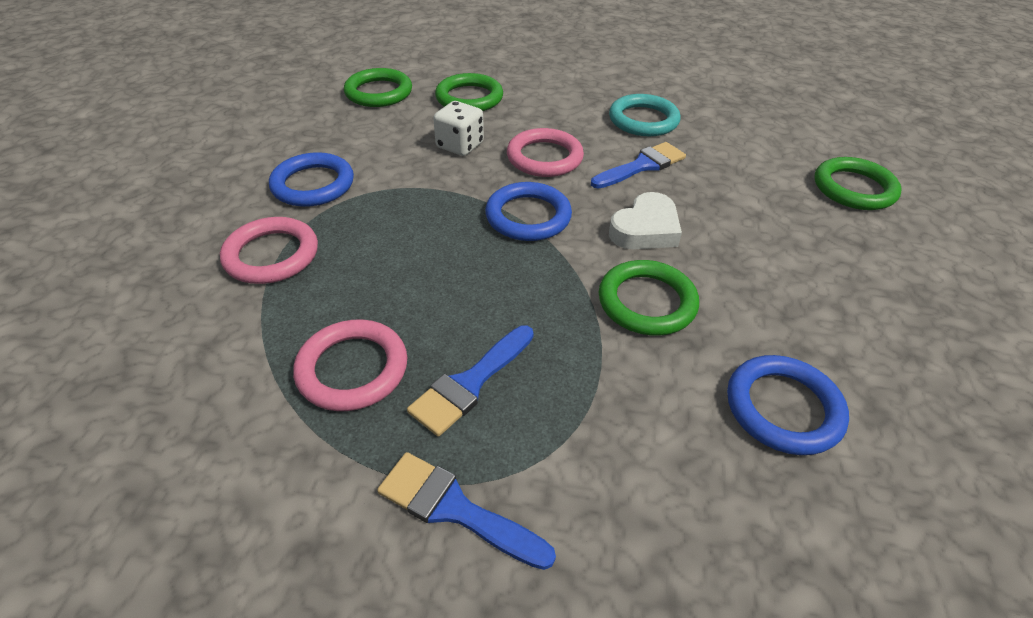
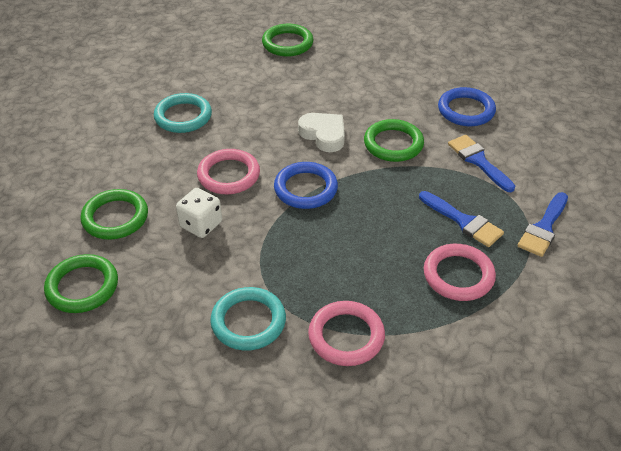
camera: 85 degrees left, 0 degrees up
(313, 184) = (248, 321): blue ring -> turquoise ring
(642, 166) = (248, 126): blue brush -> blue brush (478, 161)

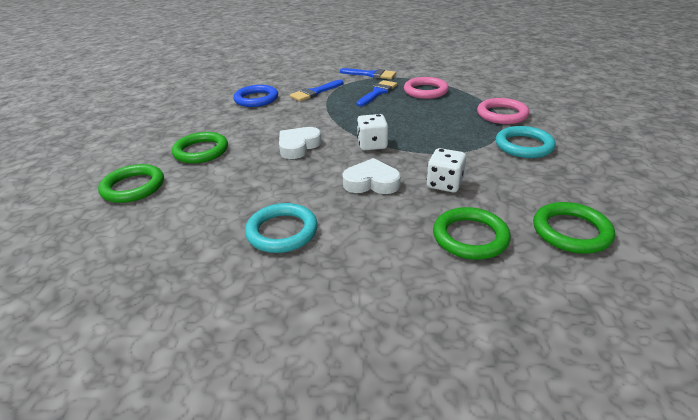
camera: 100 degrees left, 10 degrees down
(229, 175) = (371, 182): pink ring -> white heart
(305, 189) = (372, 145): blue ring -> white dice
(393, 144) = (303, 119): green ring -> green ring (201, 151)

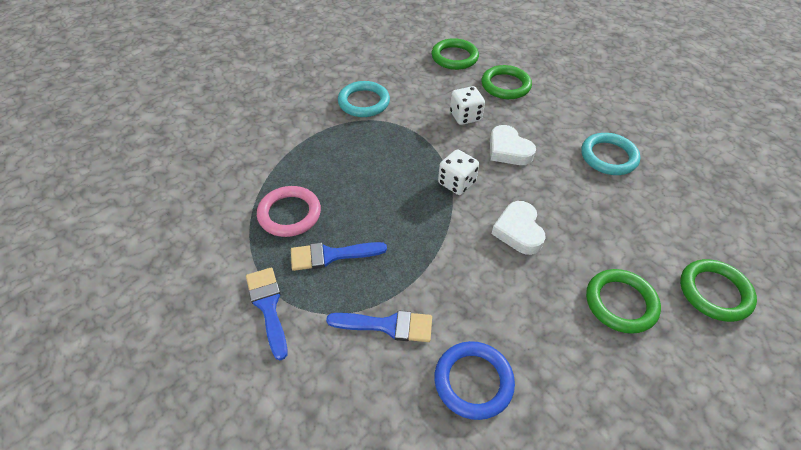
camera: 135 degrees left, 15 degrees up
(298, 146) = (518, 231): white heart -> white heart turned 90 degrees clockwise
(502, 114) = (309, 133): pink ring -> none

